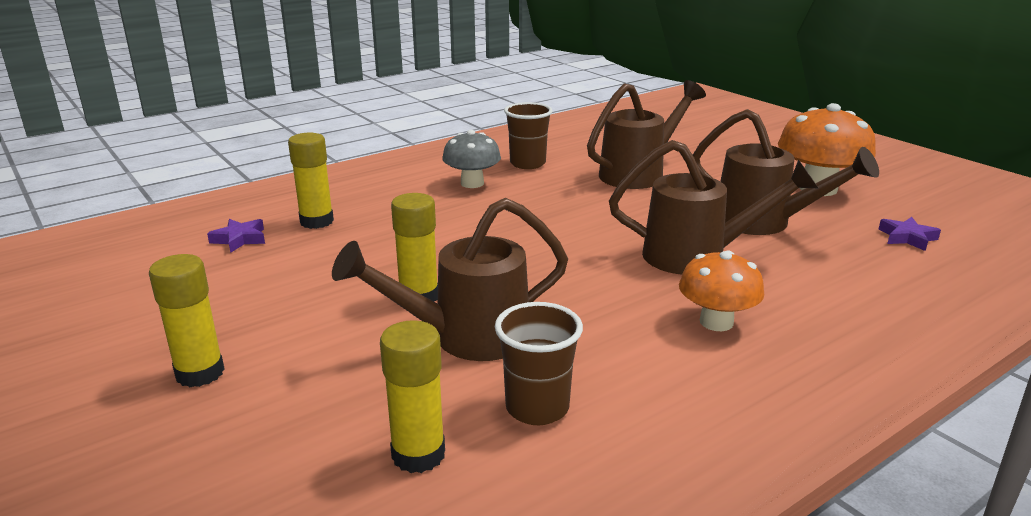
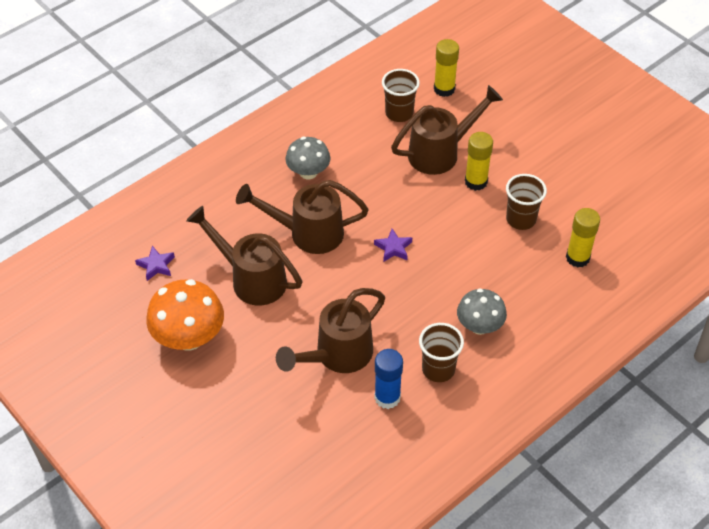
camera: 175 degrees right, 25 degrees up
(200, 373) = (561, 122): yellow glue stick -> none
(240, 239) = (617, 232): purple star -> purple star (393, 248)
(370, 255) = (521, 219): none -> brown cup
(584, 153) = (387, 397): none -> blue glue stick
(716, 322) = (308, 172): orange mushroom -> grey mushroom

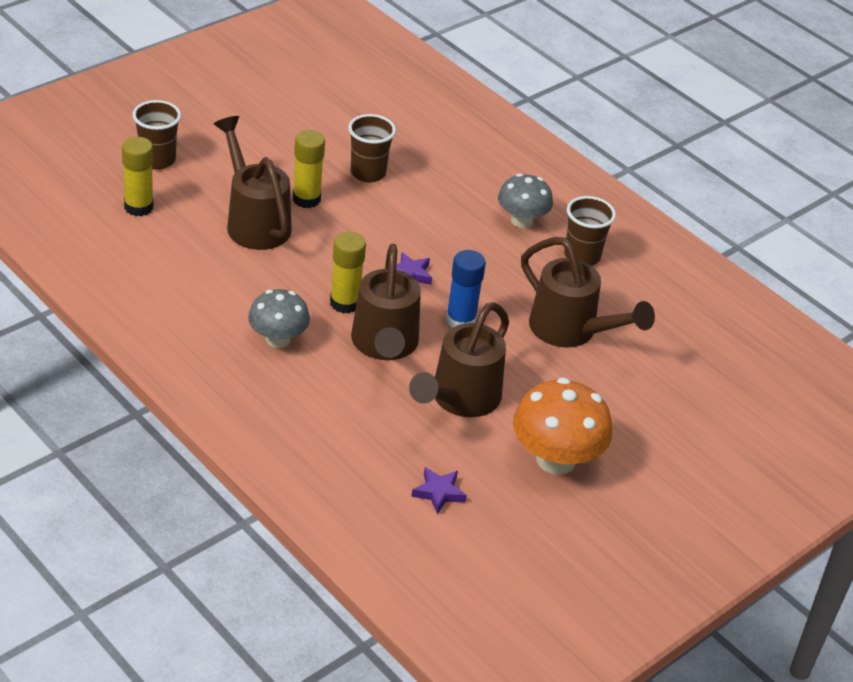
camera: 95 degrees left, 10 degrees down
(387, 397) = (623, 297): blue glue stick -> blue glue stick (460, 321)
(399, 113) = (178, 250): brown cup -> brown cup (157, 160)
(577, 258) = (425, 141): yellow glue stick -> yellow glue stick (345, 303)

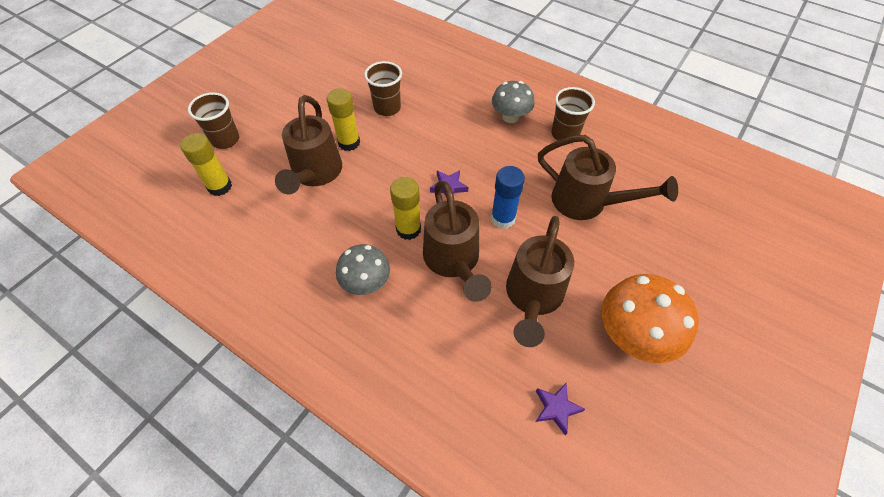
camera: 10 degrees left, 15 degrees up
(254, 222) = (315, 174): brown watering can -> brown watering can turned 135 degrees counterclockwise

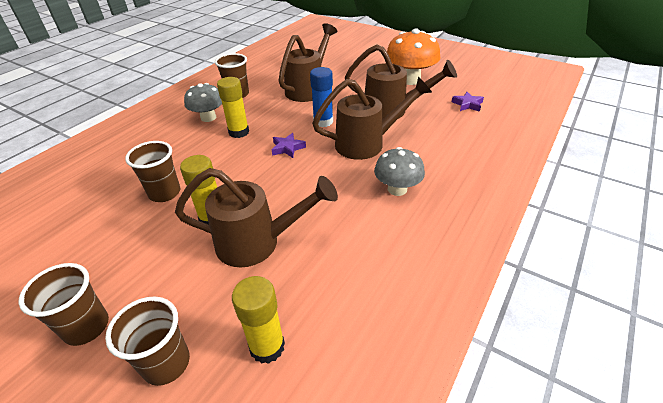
camera: 90 degrees left, 15 degrees down
(264, 99) = (86, 327): none -> brown cup
(408, 229) = (336, 168): yellow glue stick -> yellow glue stick (239, 132)

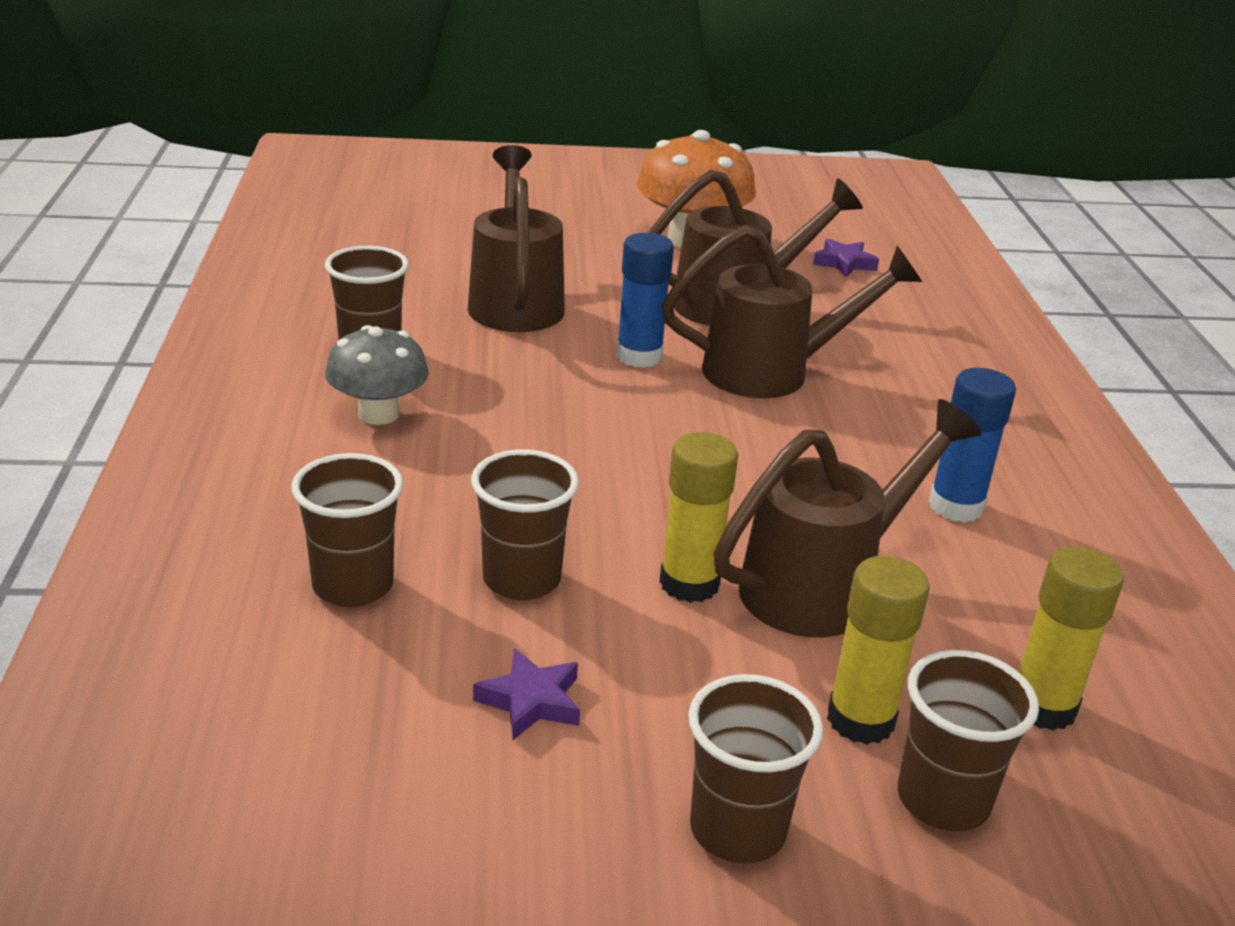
camera: 40 degrees left, 10 degrees down
(118, 174) = (353, 586): none -> brown cup
(239, 132) = (496, 422): yellow glue stick -> yellow glue stick (860, 720)
(287, 148) = (642, 422): purple star -> purple star (531, 701)
(364, 232) = (955, 506): none -> blue glue stick
(367, 143) = (772, 372): brown watering can -> brown watering can turned 45 degrees clockwise
(397, 189) = (917, 428): grey mushroom -> none

